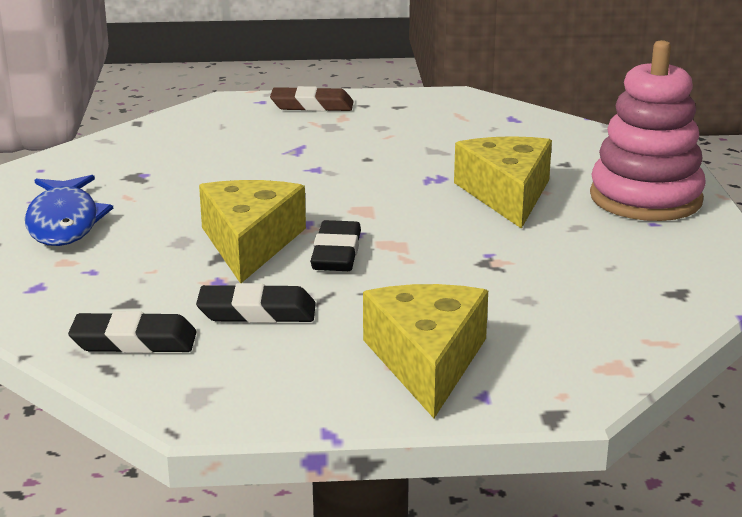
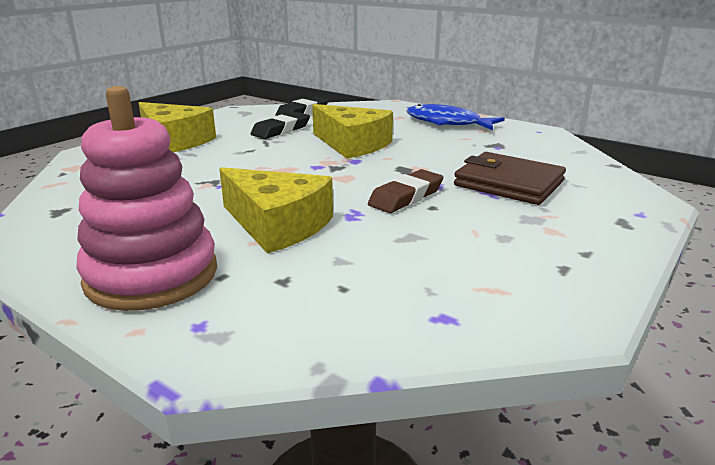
camera: 130 degrees right, 0 degrees up
(262, 146) = (509, 183): none -> brown wallet
(312, 106) = (604, 228): brown eraser -> brown eraser (406, 197)
(336, 253) = (302, 155): black eraser -> none

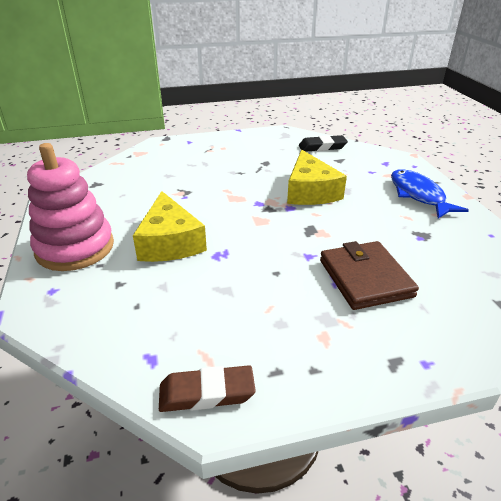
camera: 40 degrees right, 10 degrees up
(174, 141) = (210, 149): yellow cheese -> none
(281, 130) = (283, 160): black eraser -> none
(406, 197) = (272, 255): brown eraser -> brown eraser (207, 393)

